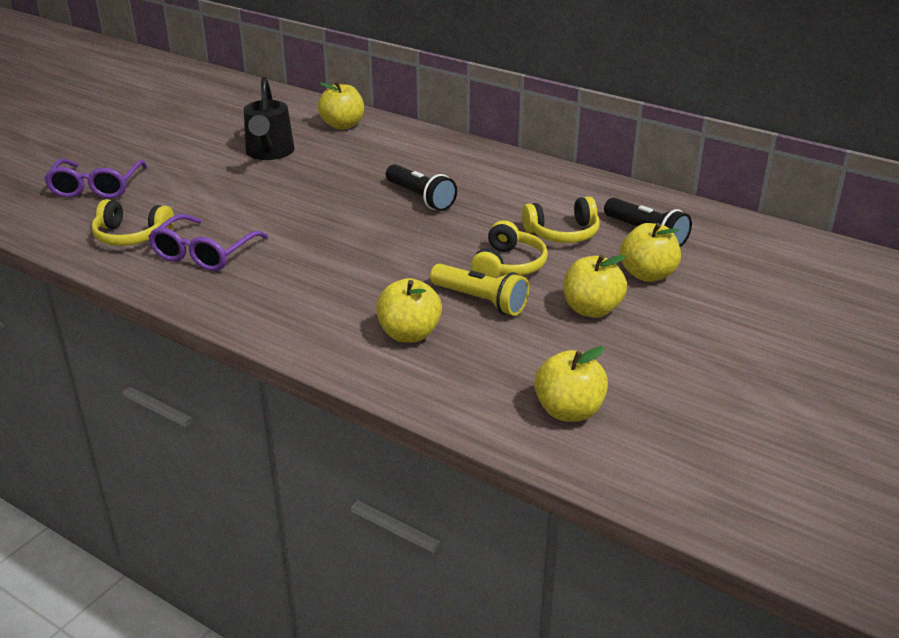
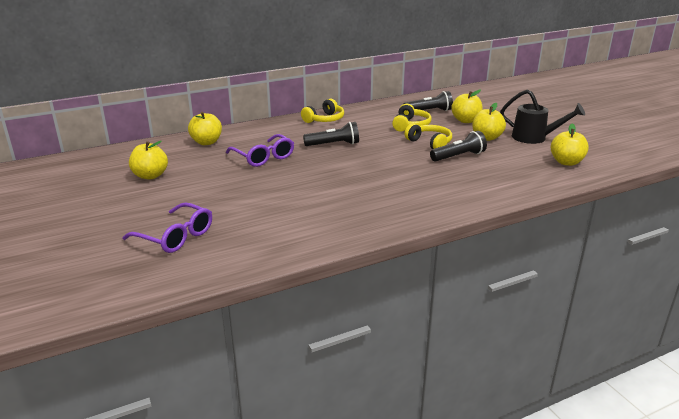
camera: 60 degrees left, 5 degrees down
(131, 236) = (274, 235): yellow headphones -> yellow headphones (324, 119)
(204, 253) = (329, 215): purple glasses -> purple glasses (263, 157)
(269, 153) = (212, 170): black watering can -> black watering can (534, 138)
(409, 334) = (477, 179): yellow apple -> yellow apple (150, 176)
(480, 301) = (458, 156): yellow flashlight -> black flashlight

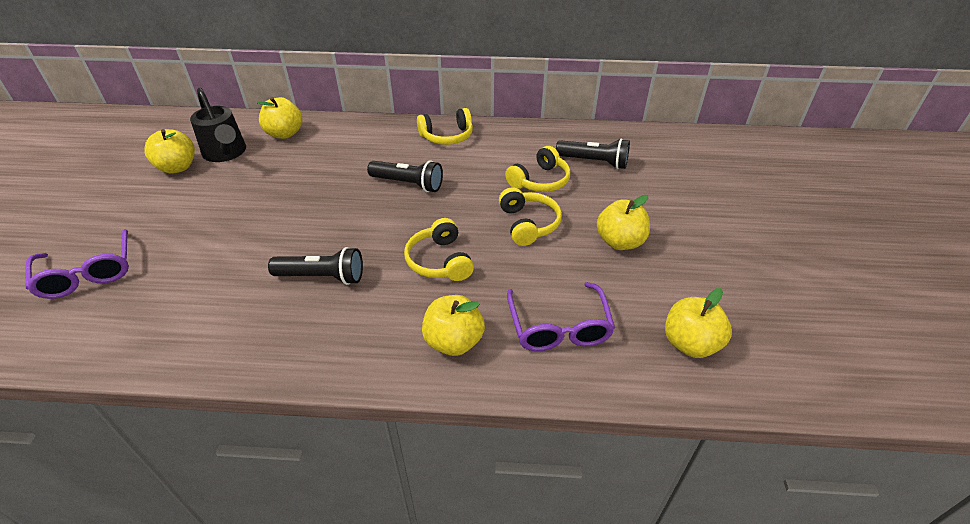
camera: 30 degrees right, 15 degrees up
(263, 157) = (311, 178): purple glasses -> purple glasses (559, 327)
(403, 169) = (439, 261): none -> yellow headphones
(458, 156) = (538, 265): black flashlight -> black flashlight (322, 277)
(465, 120) = (626, 197): yellow apple -> yellow apple (453, 341)
(534, 138) = (693, 269): black watering can -> black watering can (226, 153)

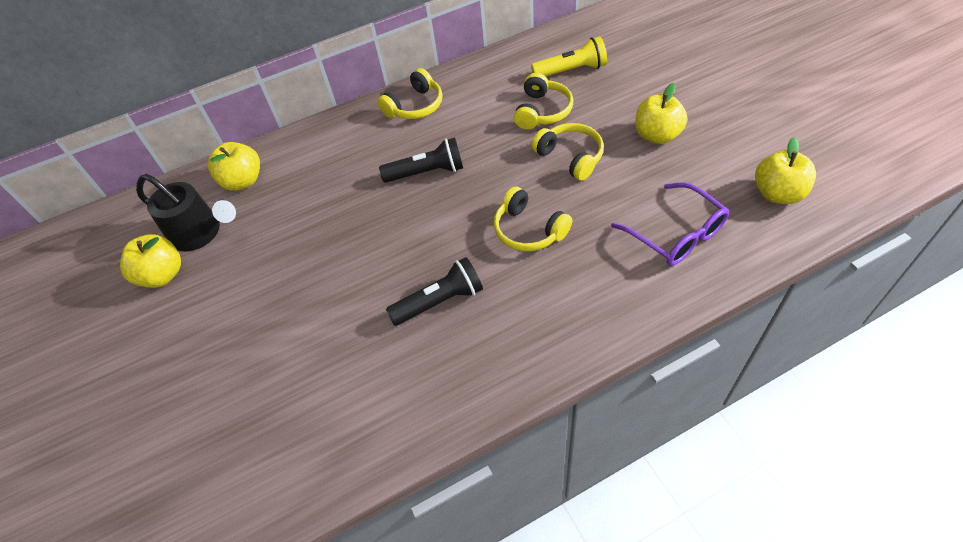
camera: 25 degrees left, 10 degrees up
(88, 273) = (196, 431): purple glasses -> none
(453, 341) = (608, 292): yellow apple -> none
(594, 162) = (571, 71): black flashlight -> yellow flashlight

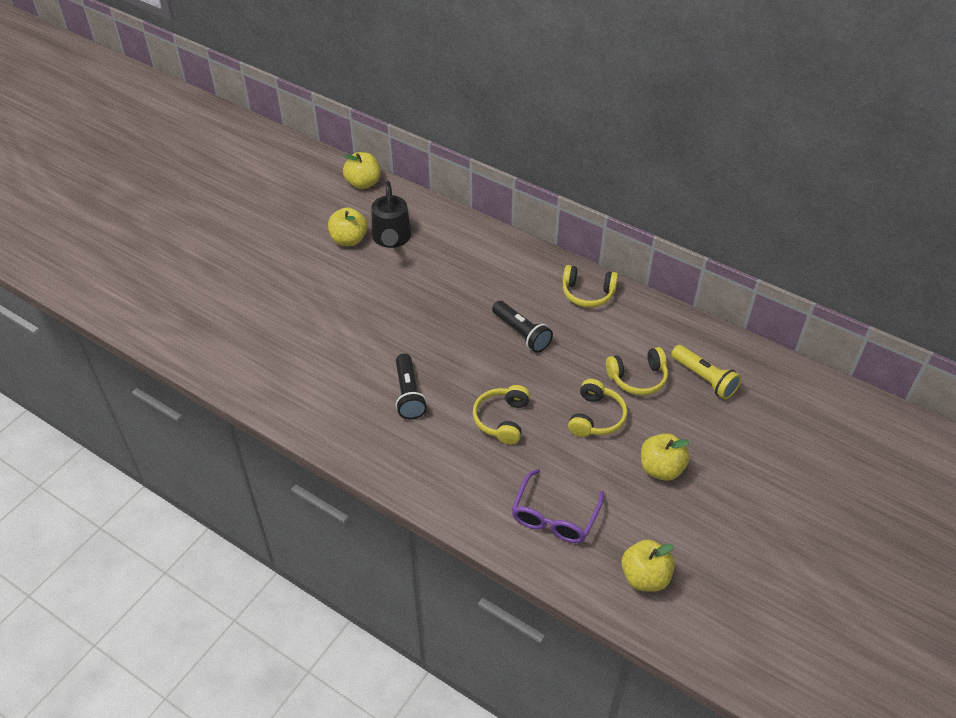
camera: 55 degrees right, 5 degrees down
(243, 181) = (448, 234): yellow apple -> yellow apple (363, 183)
(440, 301) = (408, 394): black flashlight -> black flashlight turned 45 degrees clockwise

